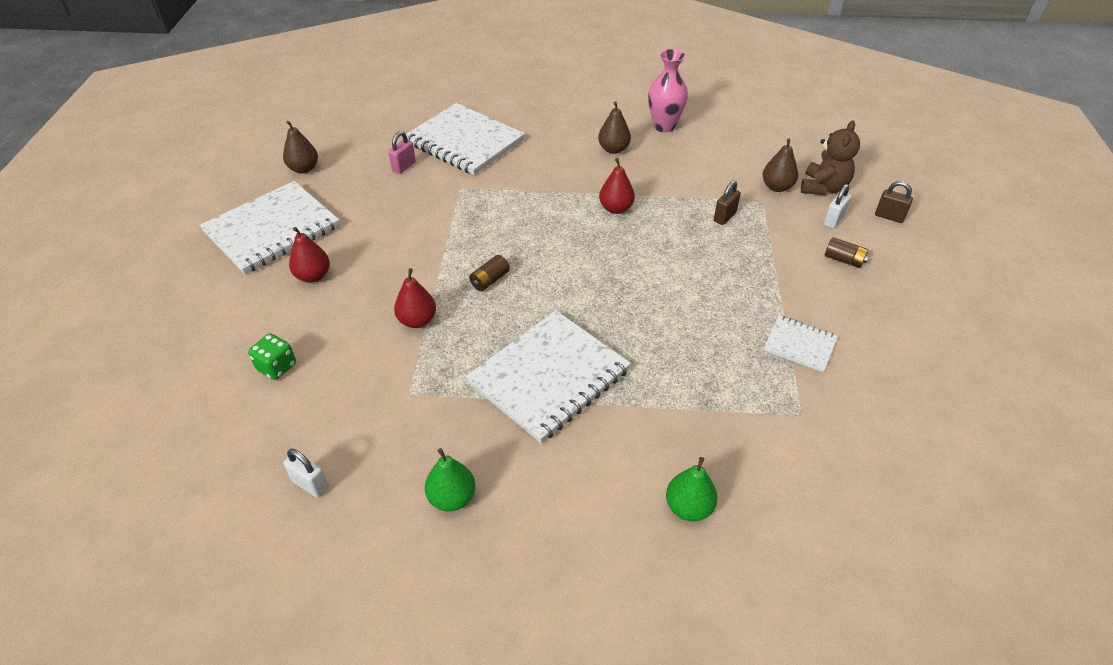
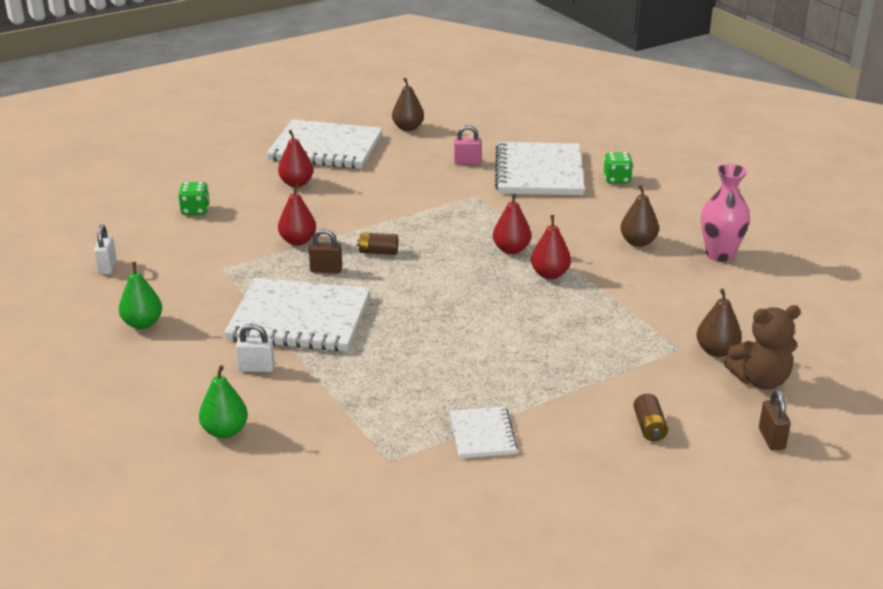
camera: 55 degrees right, 15 degrees down
(518, 115) = (617, 179): none -> green dice
(562, 209) = (511, 250): none -> red pear
(724, 217) = (620, 335): brown padlock -> brown padlock (326, 270)
(833, 220) = (709, 403): white padlock -> white padlock (256, 368)

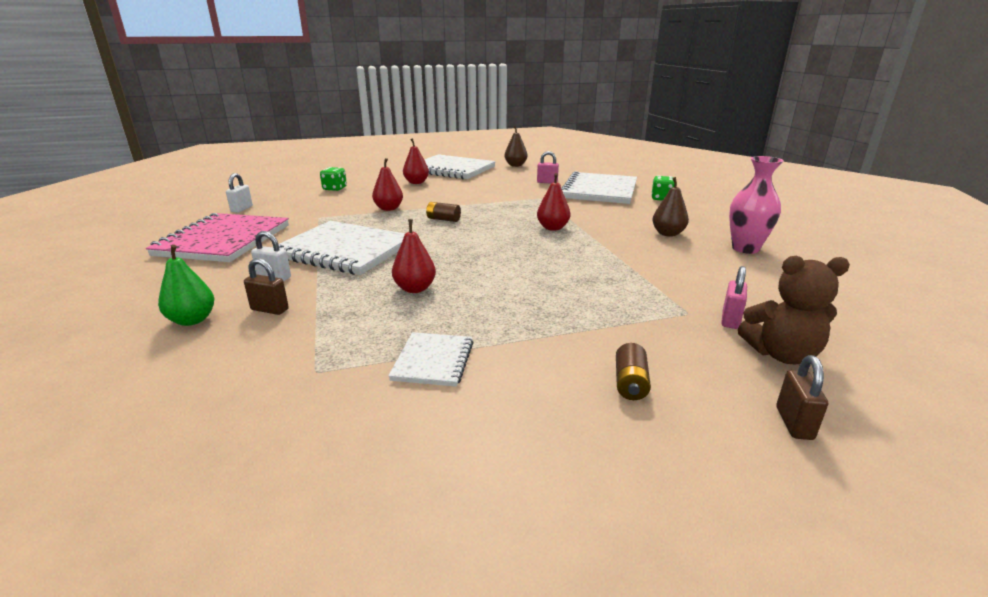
camera: 15 degrees right, 5 degrees down
(143, 324) = (224, 240): green pear -> pink notebook
(326, 270) = (394, 225): brown padlock -> brown padlock (270, 309)
(550, 274) = (578, 245): red pear -> red pear (415, 289)
(716, 351) = (730, 320): brown pear -> pink padlock

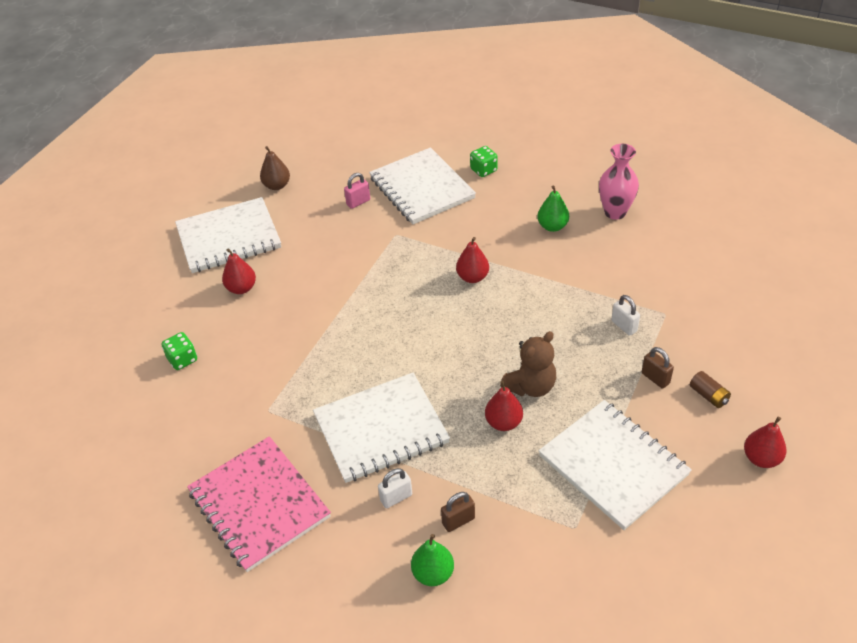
camera: 45 degrees left, 20 degrees up
(242, 209) = (166, 461): white padlock -> white padlock (624, 326)
(388, 208) = (302, 350): red pear -> red pear (761, 458)
(433, 361) = (613, 465): white notebook -> white notebook, size x2.02
(443, 219) = (377, 329): brown battery -> none
(668, 234) = (552, 226): brown pear -> green pear
(730, 320) = (689, 303): pink padlock -> none
(781, 354) = (736, 315): brown teddy bear -> brown teddy bear (531, 386)
(794, 423) = (785, 363): brown padlock -> brown padlock (655, 378)

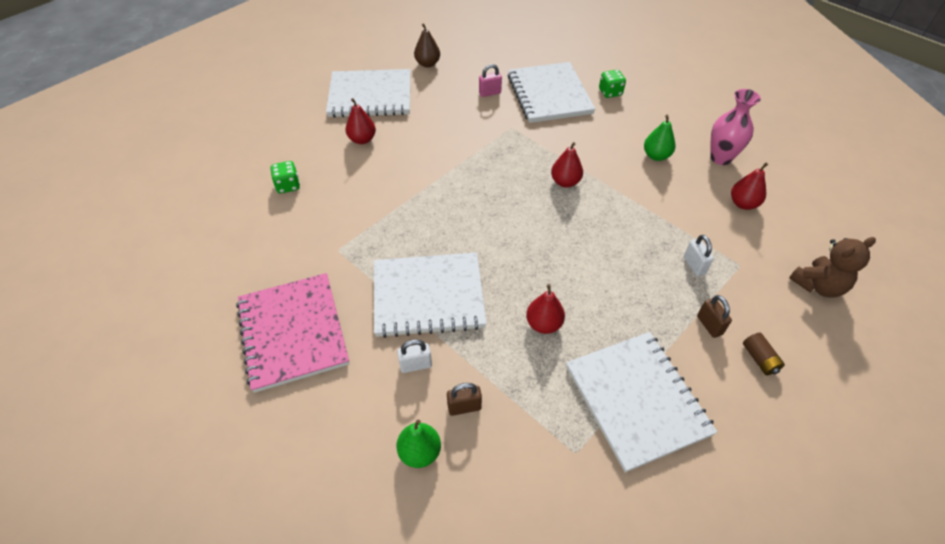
camera: 15 degrees right, 5 degrees up
(531, 386) = (582, 297): brown teddy bear -> brown teddy bear (818, 285)
(761, 458) = (797, 443): red pear -> red pear (743, 204)

